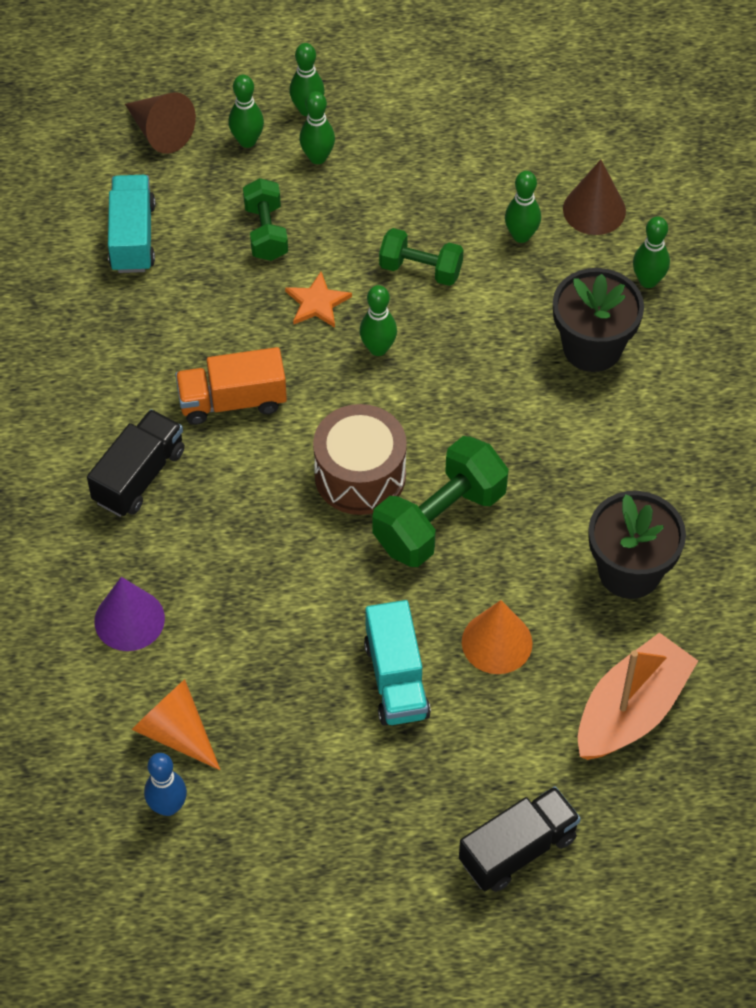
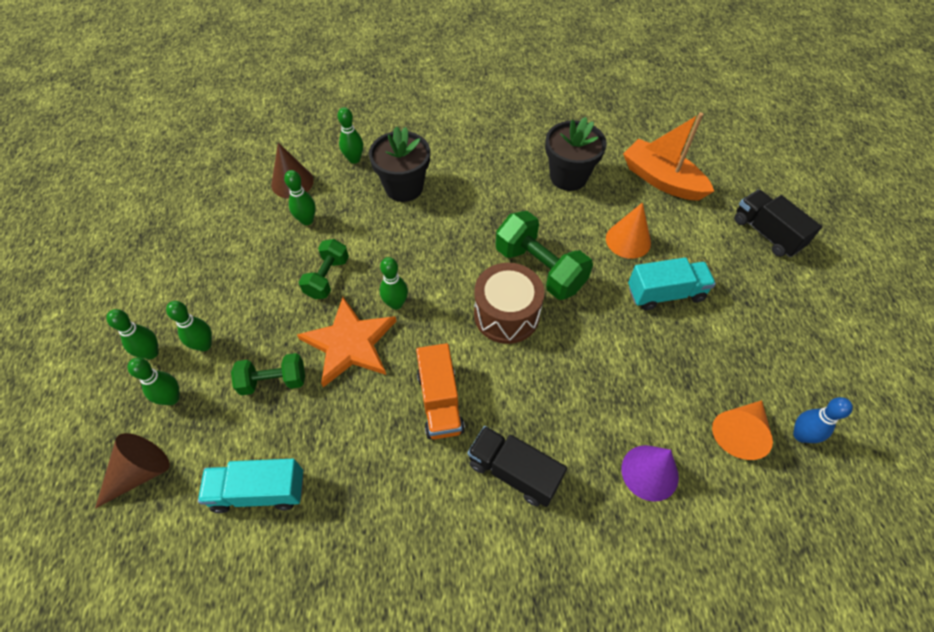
camera: 90 degrees left, 0 degrees up
(317, 303) = (350, 343): orange star -> orange star, size x1.89

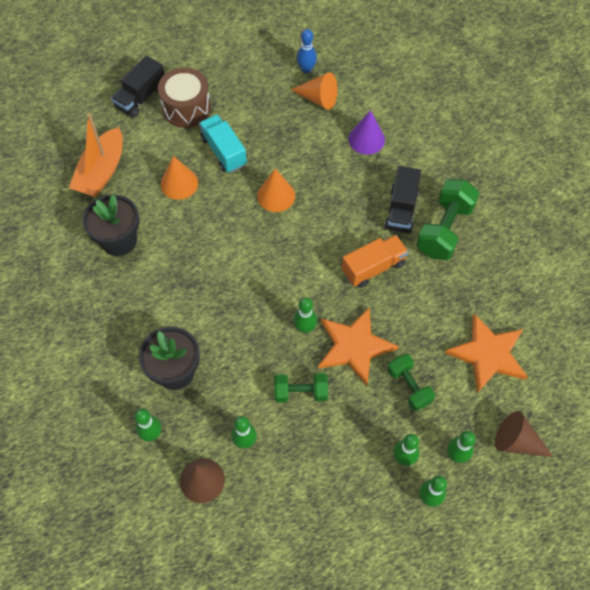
camera: 110 degrees left, 5 degrees up
(259, 491) = (488, 354): turquoise truck -> orange star
(506, 314) = (283, 247): brown drum -> brown drum (186, 108)
(539, 269) = (231, 237): green dumbbell -> green dumbbell (444, 229)
(583, 329) = (276, 195): none -> orange cone

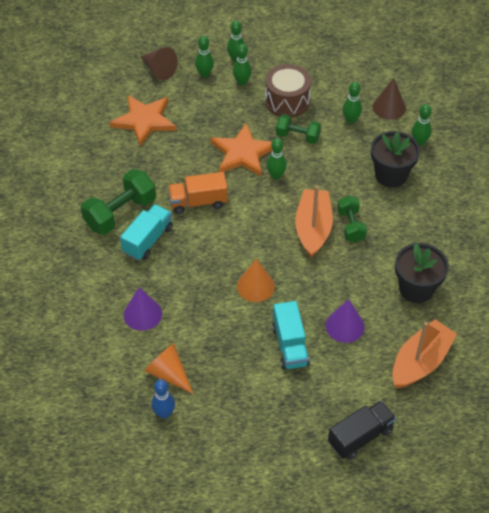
camera: 160 degrees left, 10 degrees down
(179, 183) = (345, 326): orange cone -> purple cone
(186, 108) = (313, 407): brown drum -> brown drum (287, 101)
(241, 275) = (313, 228): none -> orange boat
(401, 210) = (148, 240): black truck -> turquoise truck
(409, 386) = (215, 118): green dumbbell -> green dumbbell (351, 226)

